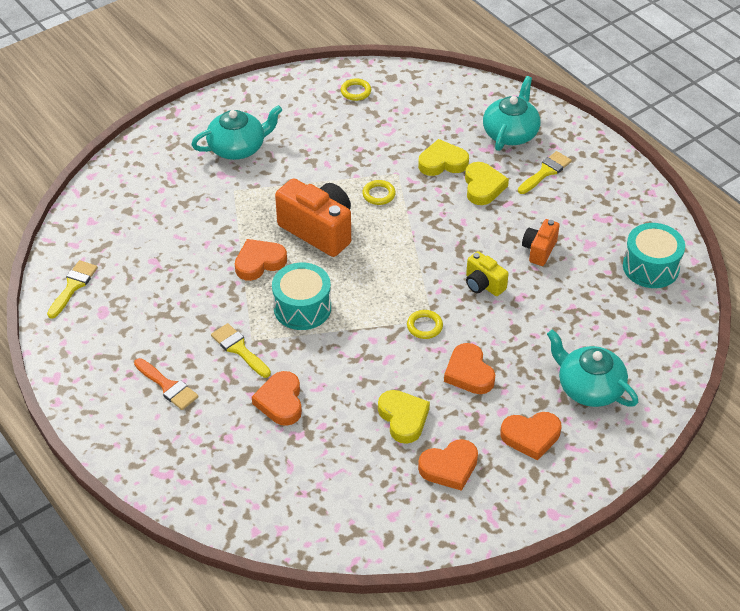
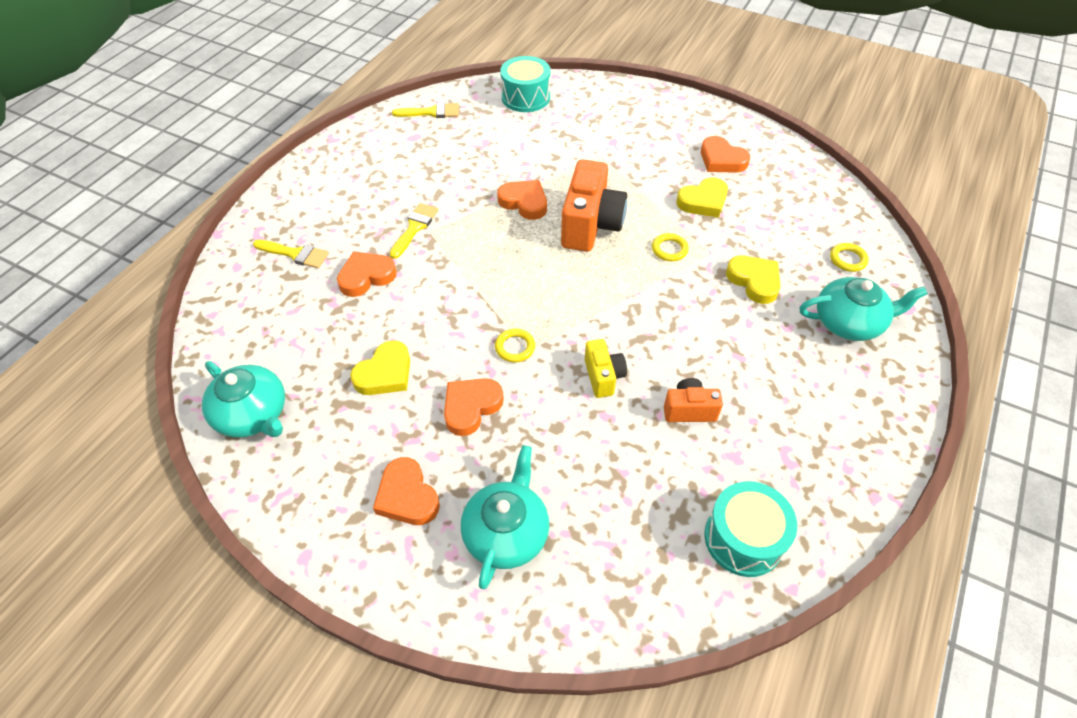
camera: 65 degrees right, 5 degrees up
(168, 386) = (352, 202): orange brush -> none
(238, 147) = (653, 139): turquoise teapot -> turquoise teapot (253, 414)
(302, 308) = (486, 250): turquoise drum -> turquoise drum (526, 97)
(356, 92) = (794, 184): yellow ring -> yellow ring (847, 259)
(449, 467) = (336, 434): orange heart -> orange heart (721, 160)
(483, 187) = (746, 326): yellow heart -> yellow heart (703, 201)
(483, 284) = (603, 376): yellow camera -> yellow camera turned 150 degrees clockwise
(545, 172) = (817, 374): yellow brush -> yellow brush (295, 254)

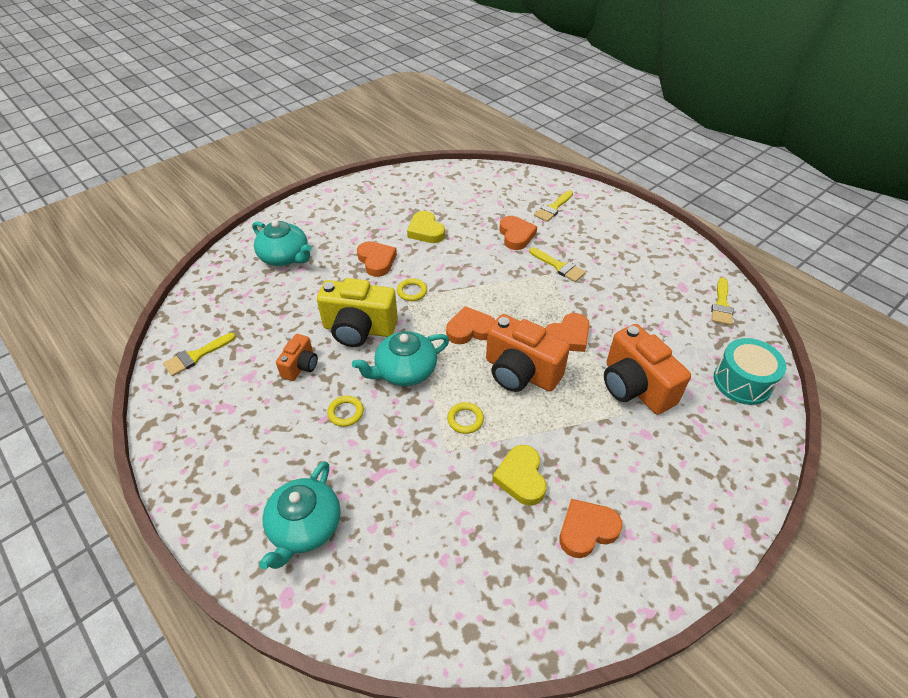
camera: 110 degrees right, 5 degrees down
(253, 414) = (426, 181): turquoise teapot -> turquoise teapot (405, 371)
(407, 496) = (335, 226): orange heart -> orange heart (470, 329)
(565, 152) = (635, 387): none -> orange camera
(603, 376) = (359, 329): yellow camera -> yellow camera, size x1.86
(743, 538) = (196, 356): turquoise drum -> yellow brush
(754, 281) = (394, 470): yellow heart -> none
(847, 259) = (378, 578): yellow ring -> yellow ring (346, 413)

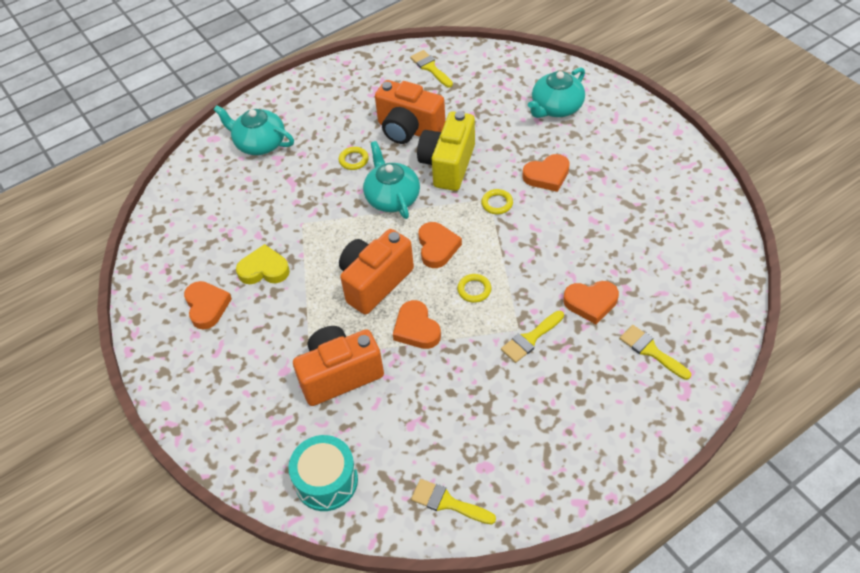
camera: 100 degrees right, 5 degrees up
(300, 366) = (409, 129): orange camera -> orange camera, size x1.86
(426, 231) = (599, 217): yellow heart -> none
(465, 419) = (330, 237): yellow ring -> yellow ring (474, 290)

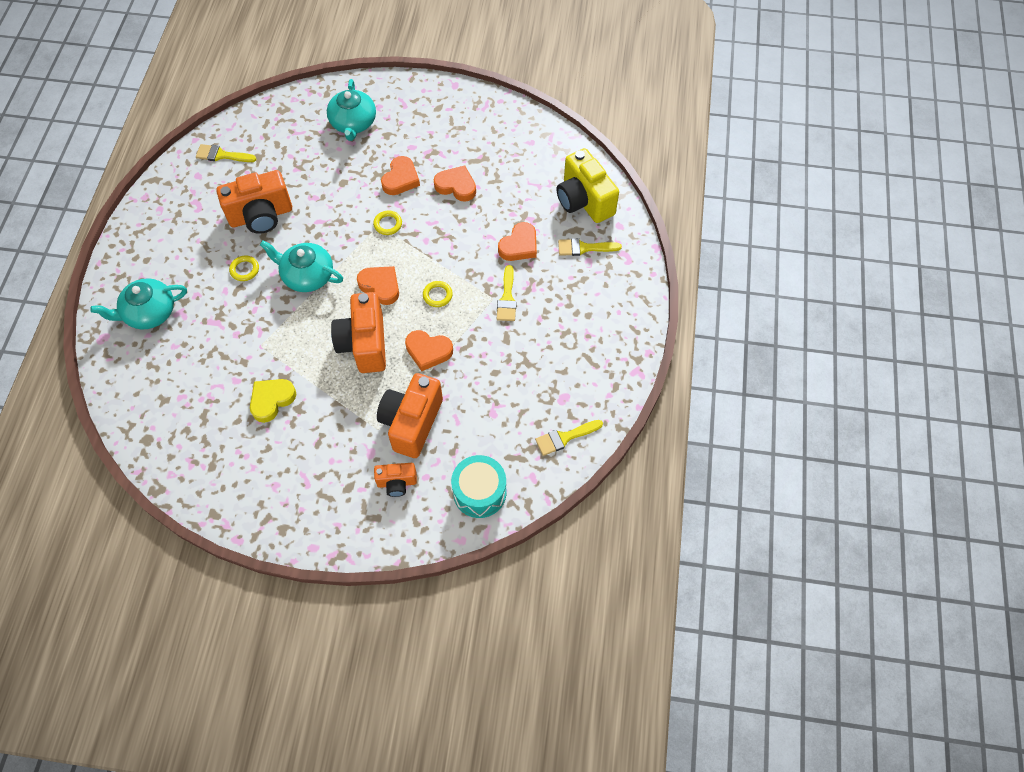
camera: 50 degrees left, 10 degrees up
(207, 306) = (260, 460): orange heart -> orange heart (456, 186)
(275, 412) = (397, 483): none -> orange camera
(448, 165) = (322, 221): yellow camera -> yellow camera (584, 201)

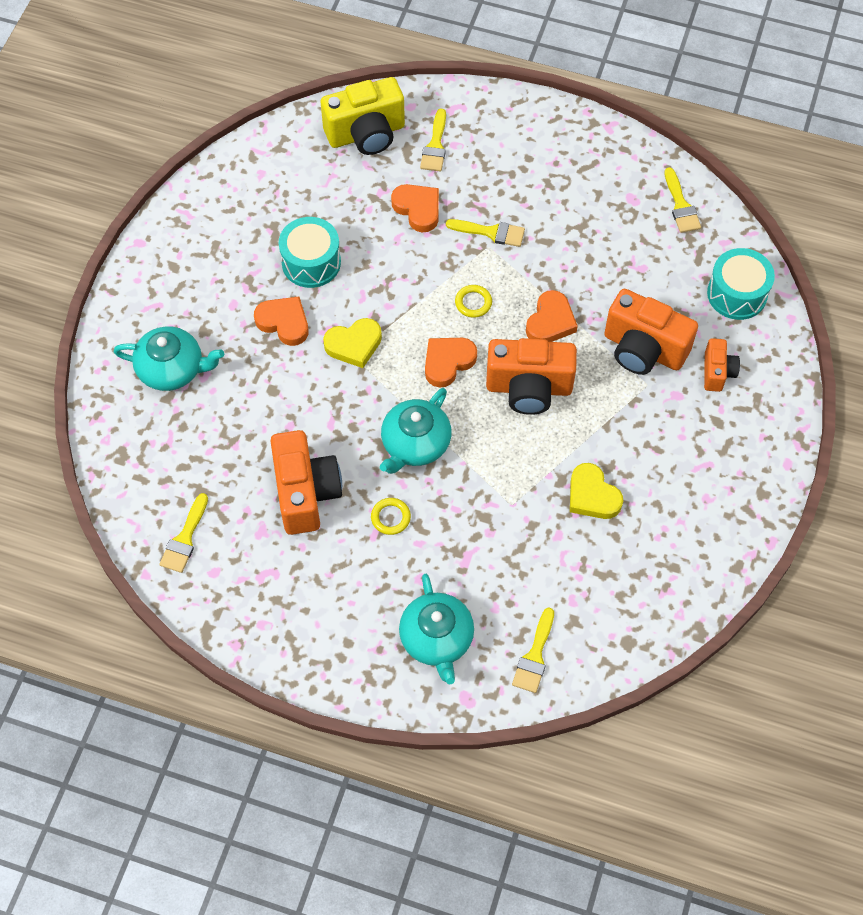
camera: 80 degrees left, 0 degrees up
(135, 377) = (534, 656): none -> yellow brush
(388, 224) = (354, 345): yellow ring -> yellow heart
(456, 186) = (311, 262): orange heart -> turquoise drum

